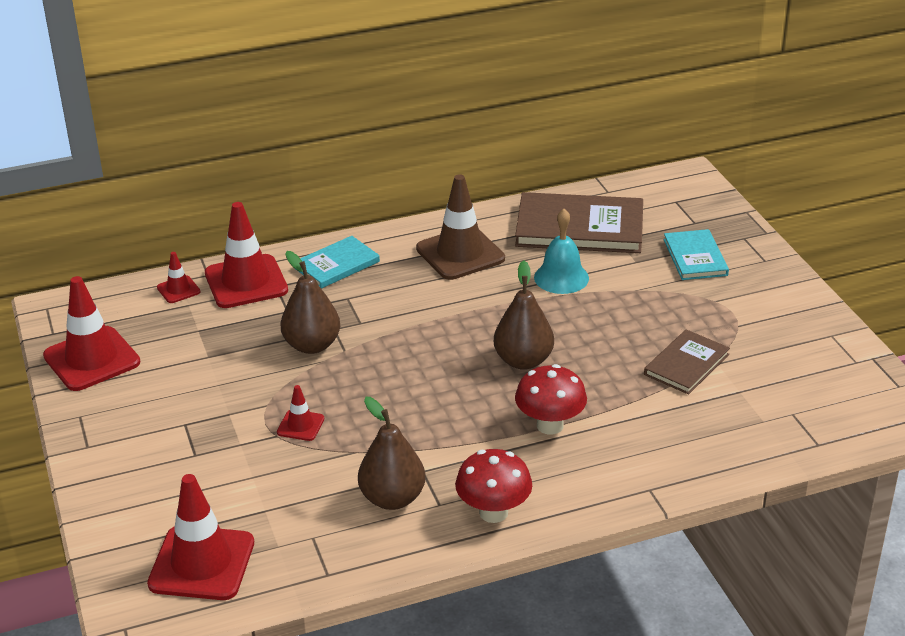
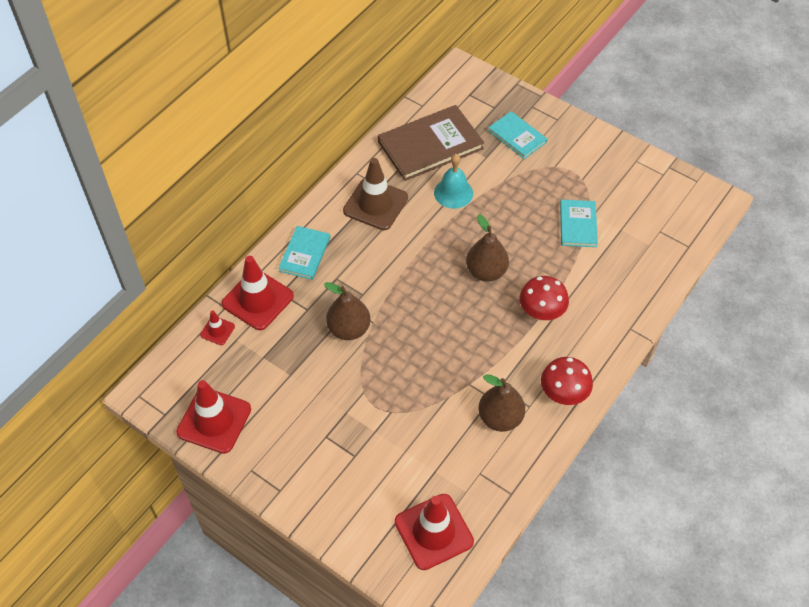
camera: 35 degrees left, 20 degrees up
(300, 425) = (399, 396): red traffic cone -> none
(686, 364) = (578, 225): brown book -> turquoise book

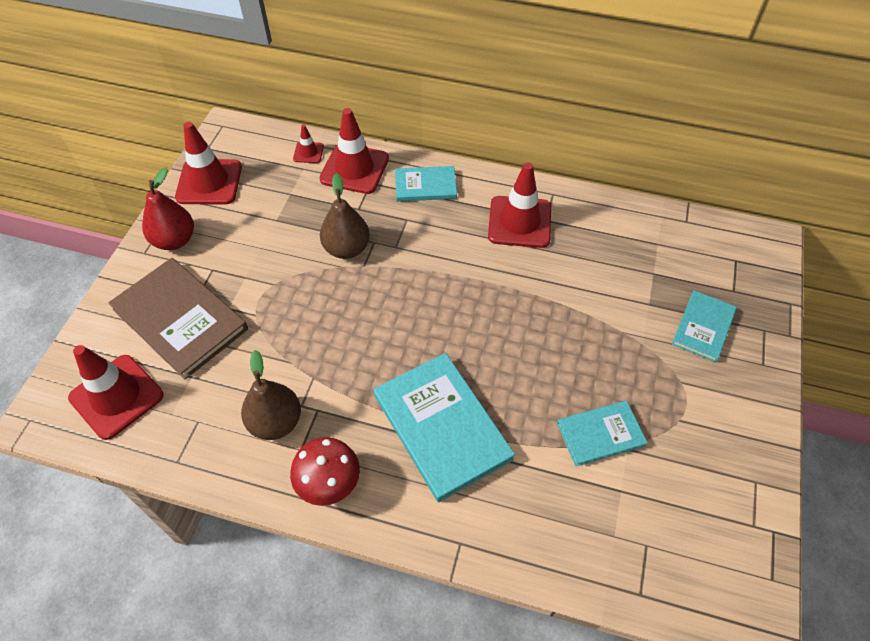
camera: 70 degrees right, 0 degrees up
(276, 462) = (175, 240): none -> red pear
(375, 204) = (519, 222): brown traffic cone -> red traffic cone
(430, 145) = (632, 245): brown book -> brown book (180, 319)
(453, 193) = (575, 287): turquoise bell -> none
(486, 271) = (477, 351): brown pear -> none
(541, 313) = (441, 427): red mushroom -> turquoise book

